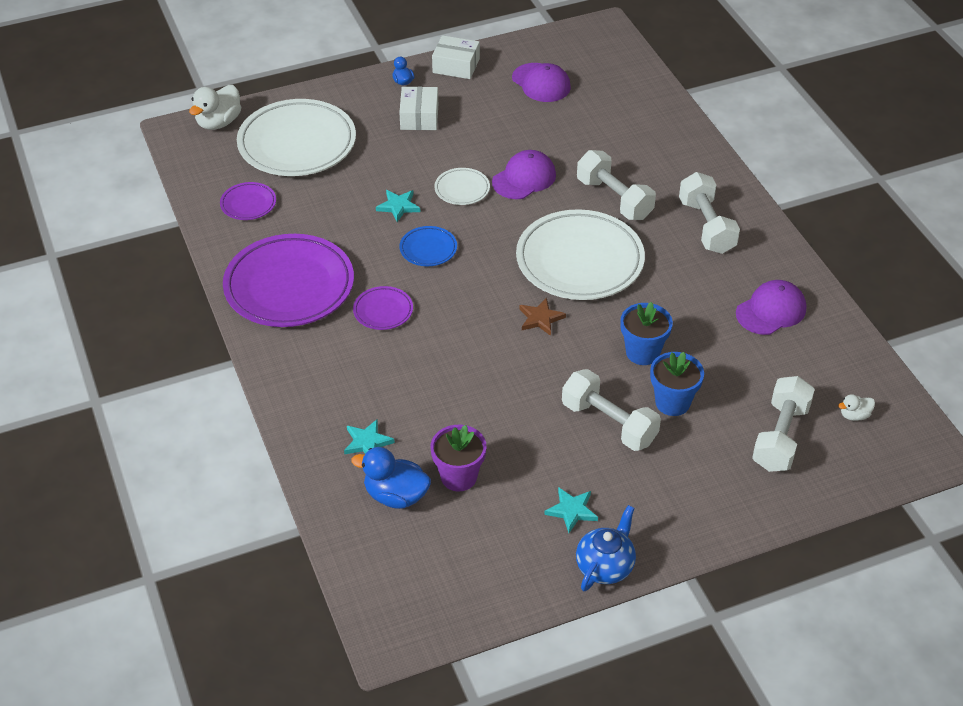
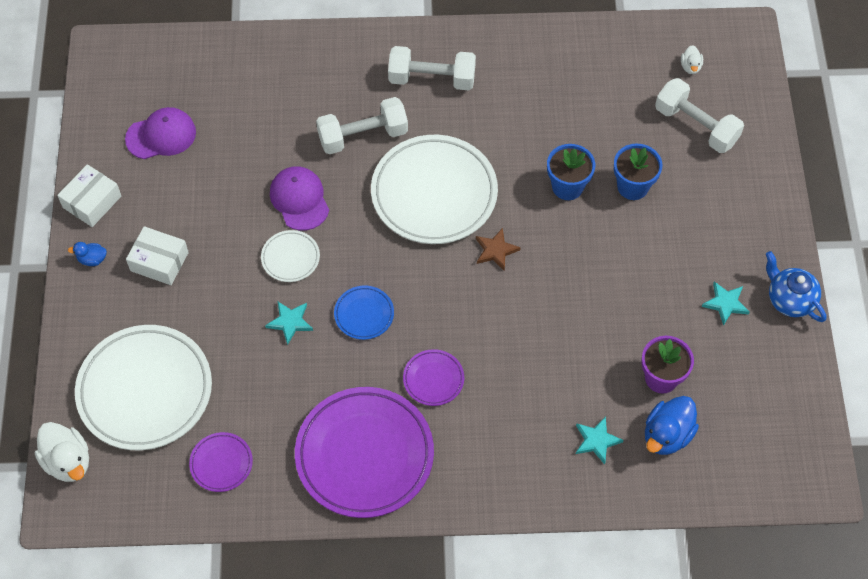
camera: 70 degrees left, 15 degrees up
(609, 423) = (639, 242): white dumbbell -> none
(771, 311) = (554, 74): purple cap -> none

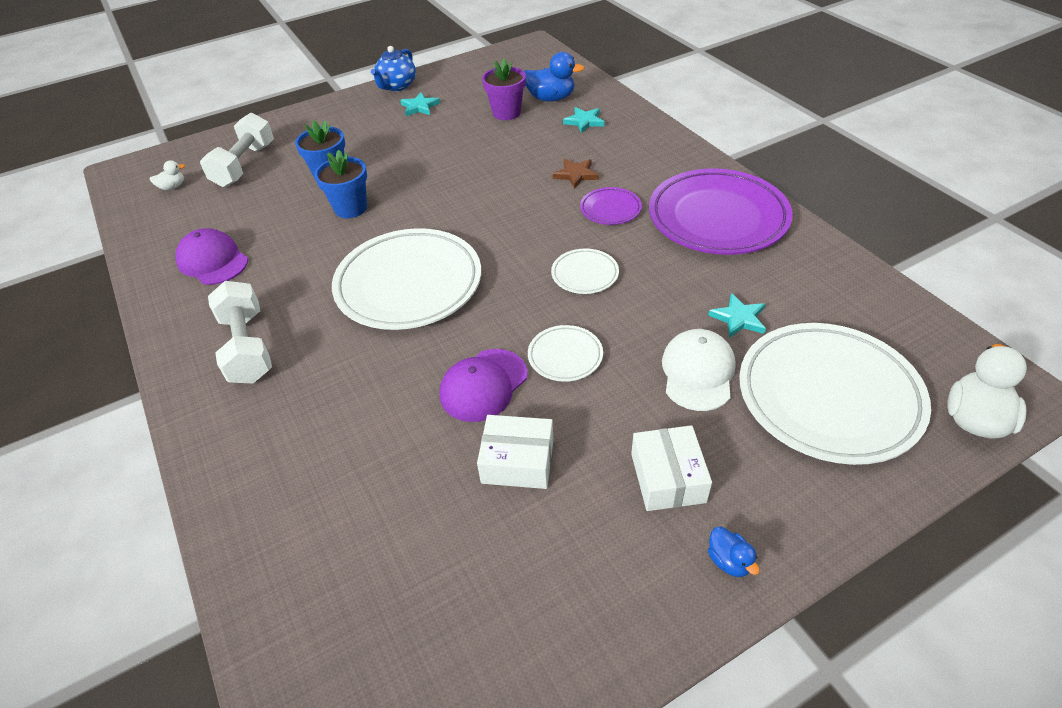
camera: 115 degrees left, 15 degrees down
(92, 202) = (645, 624): white box -> white box (517, 461)
(161, 135) = (472, 598): purple cap -> purple cap (213, 261)
(219, 328) = (698, 372): none -> white cap
(221, 463) = (828, 298): purple plate -> none
(290, 322) = (639, 321): turquoise star -> turquoise star (739, 318)
(363, 136) = (360, 370): white dumbbell -> none
(364, 314) = (585, 274): blue plate -> white plate
(495, 250) = (450, 223): brown star -> brown star (576, 175)

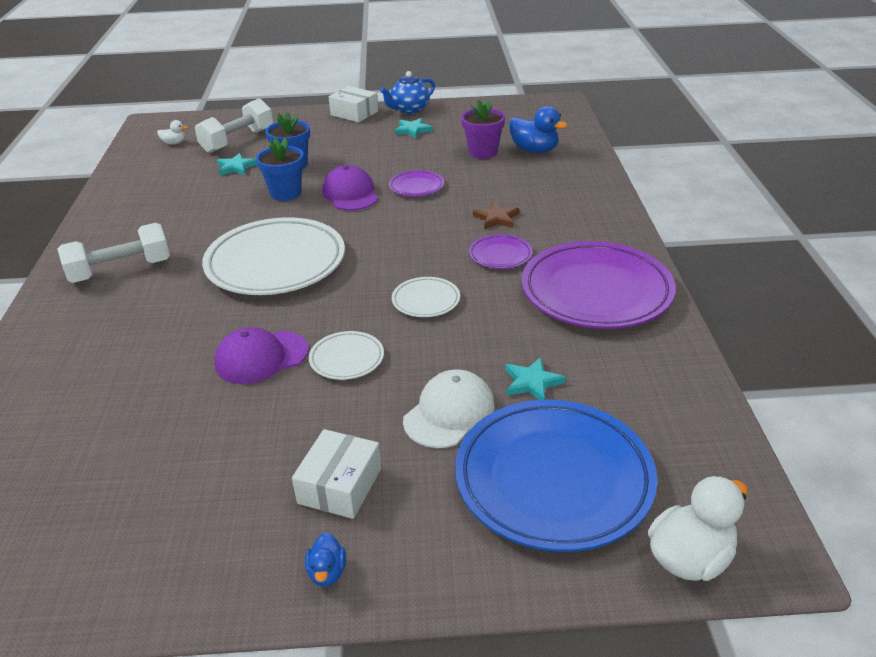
camera: 25 degrees right, 10 degrees down
(213, 261) = (153, 203): purple cap -> purple cap (350, 194)
(247, 347) = (121, 270): white dumbbell -> white dumbbell turned 60 degrees clockwise
(475, 164) = (416, 187): none -> purple plate
(517, 461) = (233, 424): white box -> white box (354, 113)
(584, 121) = (547, 177): turquoise star -> turquoise star (236, 167)
(828, 397) = (553, 479): white plate -> blue plate

